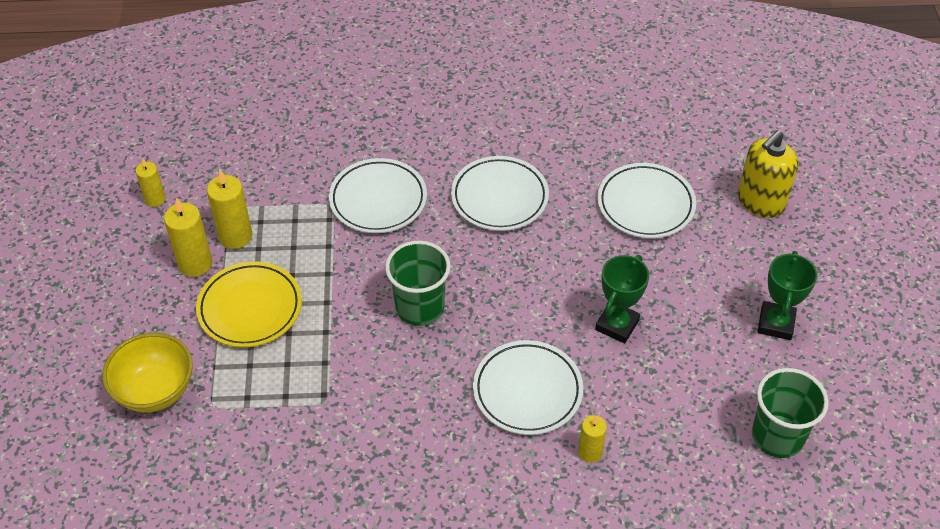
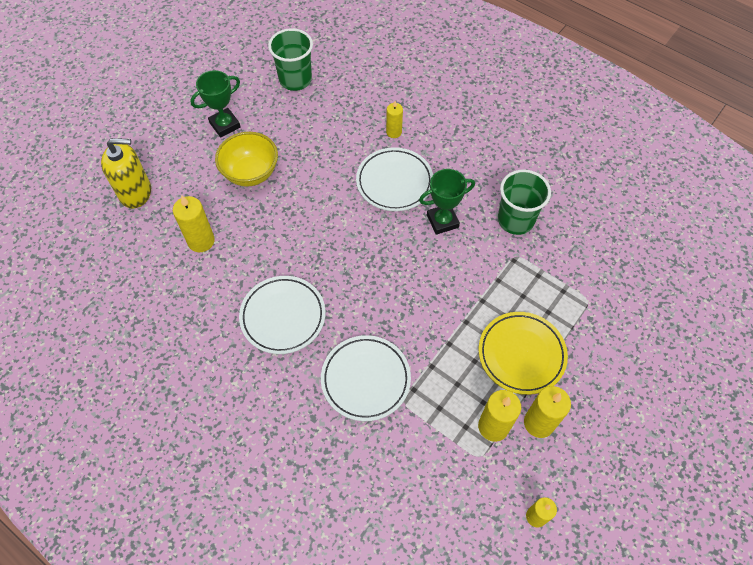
camera: 140 degrees left, 10 degrees up
(155, 391) = (622, 336): yellow bowl -> yellow bowl (251, 173)
(420, 307) = (409, 274): green cup -> green cup (515, 220)
(617, 325) = (307, 182): green trophy -> green trophy (442, 221)
(645, 204) = (201, 241): white plate -> yellow candle

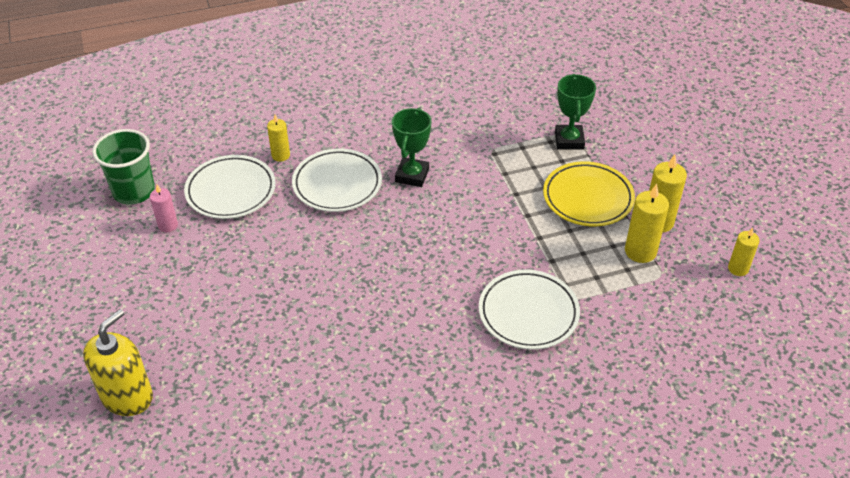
camera: 55 degrees left, 15 degrees down
(201, 241) = (253, 366): yellow candle -> none
(225, 125) = (125, 275): green trophy -> green trophy (569, 140)
(251, 173) = (211, 284): yellow bowl -> none
(281, 117) = (168, 225): none -> pink candle
(283, 316) = (408, 342): white plate -> white plate (231, 191)
(515, 220) = (456, 131): green cup -> none

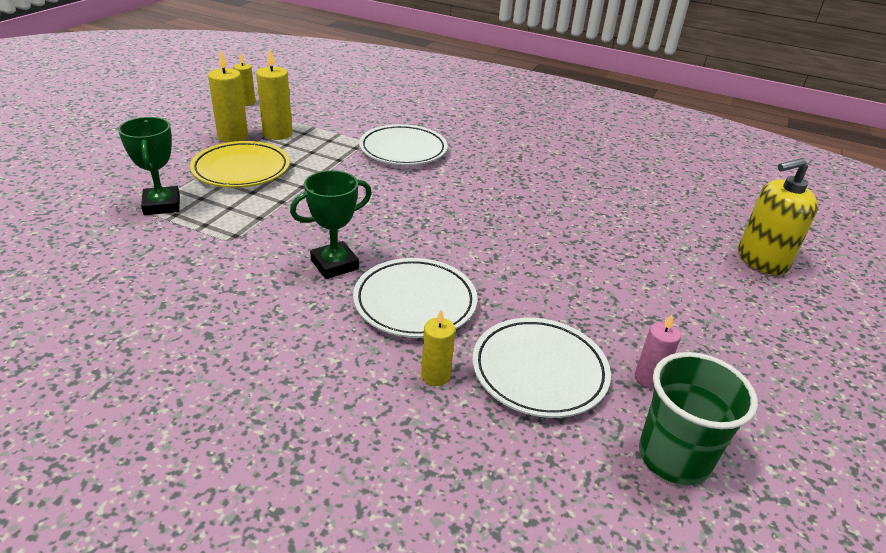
camera: 140 degrees left, 10 degrees down
(569, 140) = (162, 205): green trophy -> green trophy turned 60 degrees counterclockwise

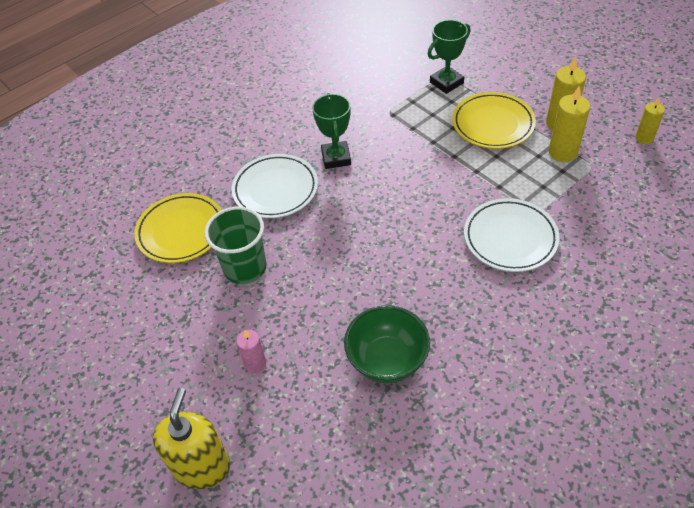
camera: 120 degrees right, 15 degrees up
(162, 205) = (446, 83): green trophy -> green trophy turned 45 degrees counterclockwise
(435, 375) = (208, 182): yellow candle -> none
(539, 371) = (181, 231): white plate -> yellow plate
(574, 189) = (387, 360): none -> green bowl
(648, 378) = (140, 286): pink candle -> pink candle (255, 364)
(674, 457) = (86, 266): green cup -> green cup (245, 268)

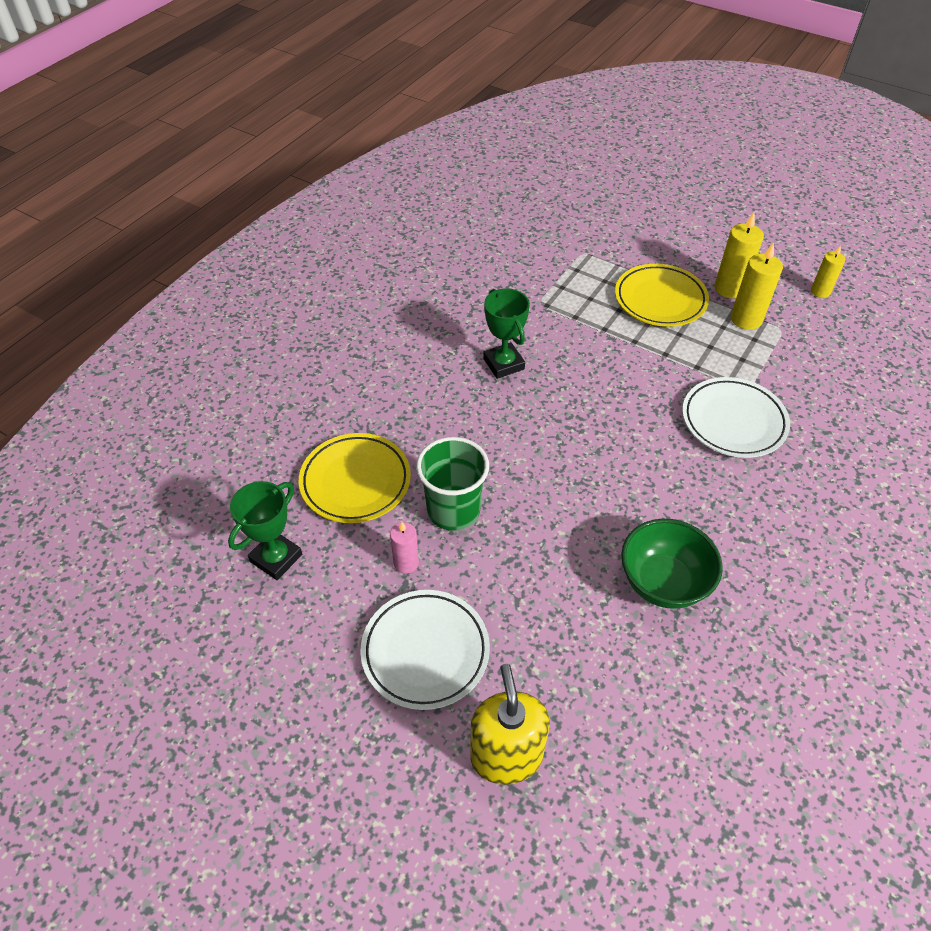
camera: 20 degrees left, 0 degrees up
(255, 364) = (516, 620): pink candle -> pink candle (406, 563)
(275, 189) = (449, 412): white plate -> white plate (425, 651)
(446, 83) = (590, 261): green trophy -> green trophy (276, 558)

